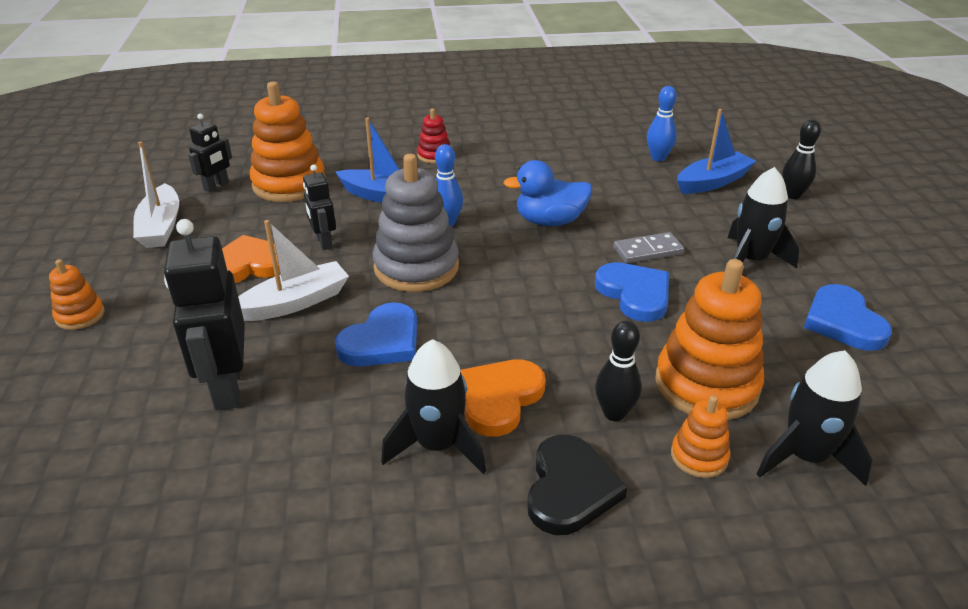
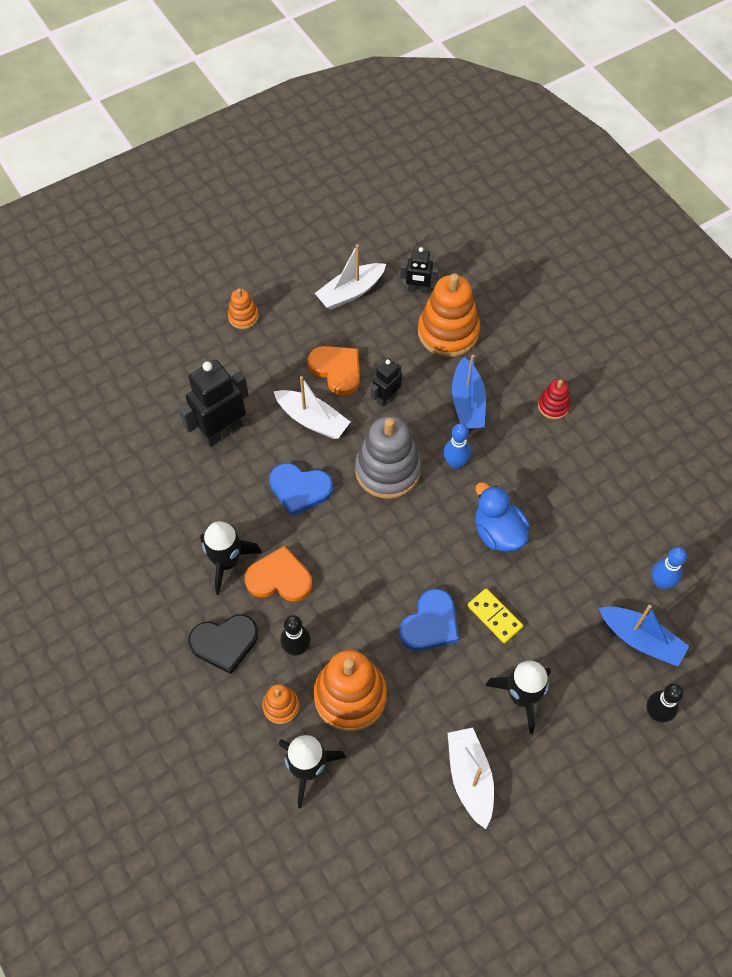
camera: 65 degrees right, 25 degrees up
(648, 251) = (494, 616): grey domino -> yellow domino
(843, 322) = (470, 778): blue heart -> white boat

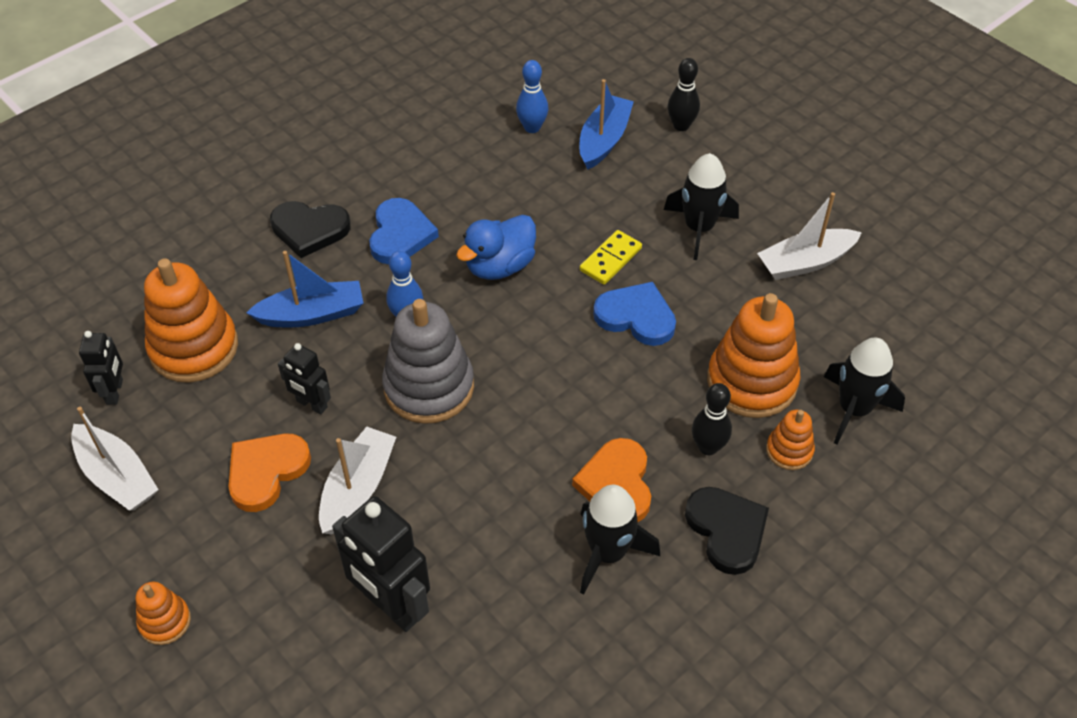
camera: 100 degrees left, 10 degrees down
(300, 489) = (475, 484): blue heart -> blue heart (400, 234)
(553, 406) = (309, 230): red stacking toy -> black heart

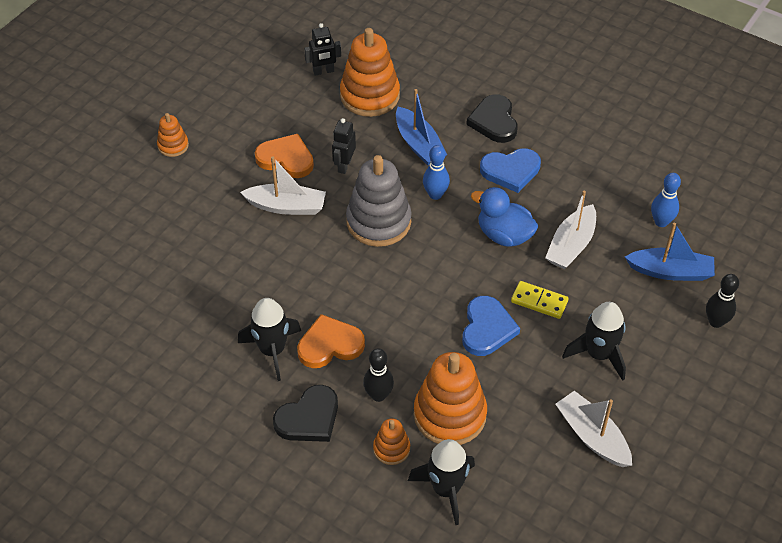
camera: 75 degrees right, 0 degrees up
(117, 477) = (263, 93): white boat -> white boat (571, 245)
(391, 606) = (206, 245): black robot -> none

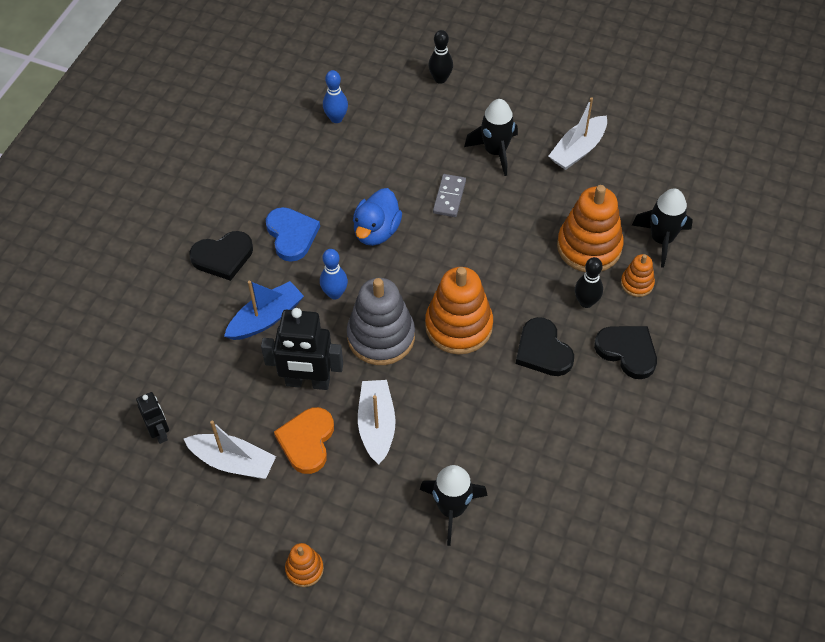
camera: 100 degrees left, 5 degrees up
(272, 350) = (563, 397): black rocket -> black rocket (452, 509)
(330, 345) = (543, 350): orange heart -> black heart
(344, 165) = (308, 382): black robot -> black robot, size x1.79
(370, 96) = (196, 377): orange stacking toy -> orange stacking toy (458, 326)
(487, 328) = (490, 231): blue heart -> none
(539, 301) = (449, 197): yellow domino -> grey domino
(571, 245) = (378, 180): white boat -> white boat (233, 462)
(670, 271) = (393, 109): blue boat -> none

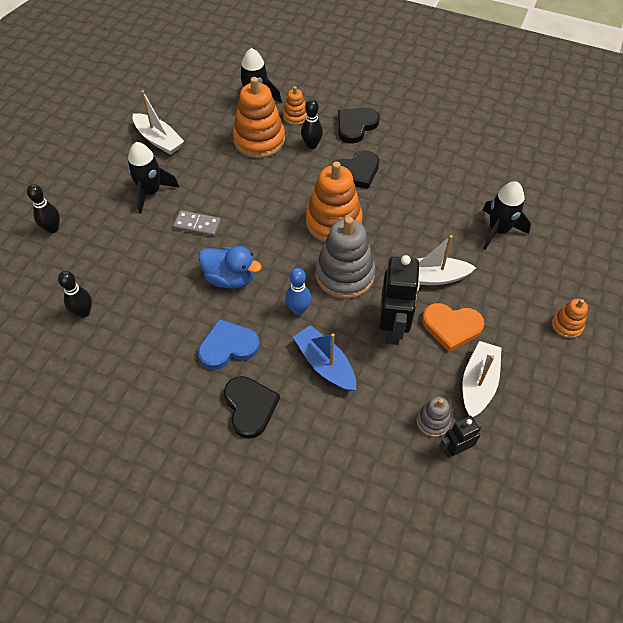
camera: 90 degrees left, 0 degrees up
(192, 414) = (433, 421): none -> grey stacking toy
(336, 118) = (83, 312): blue bowling pin -> black bowling pin

